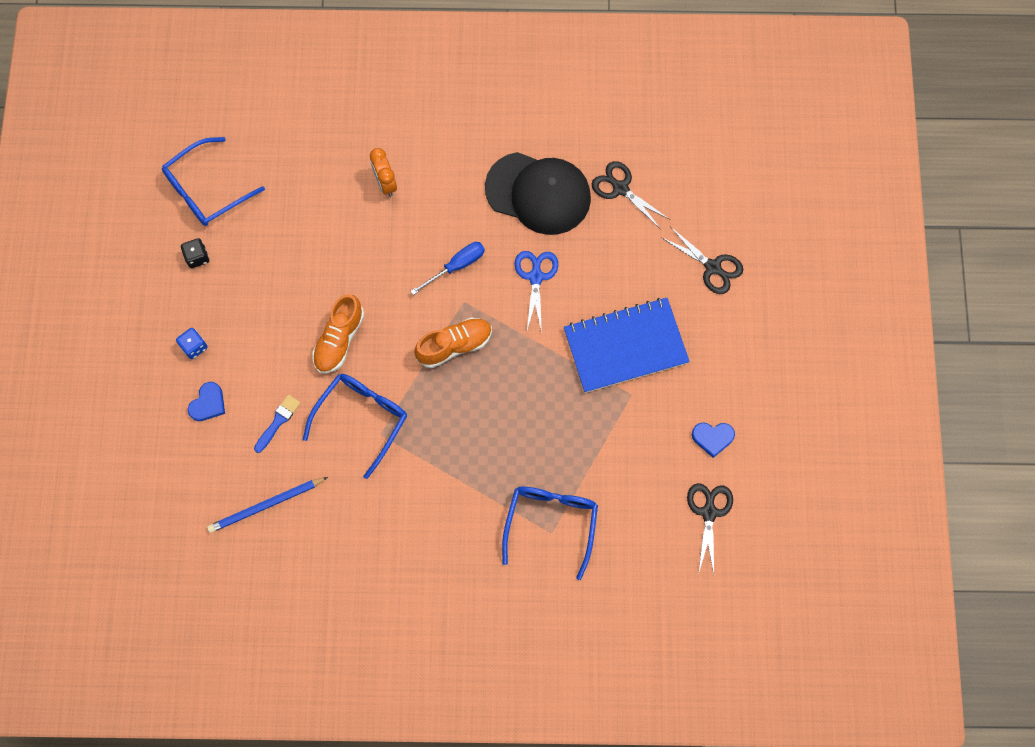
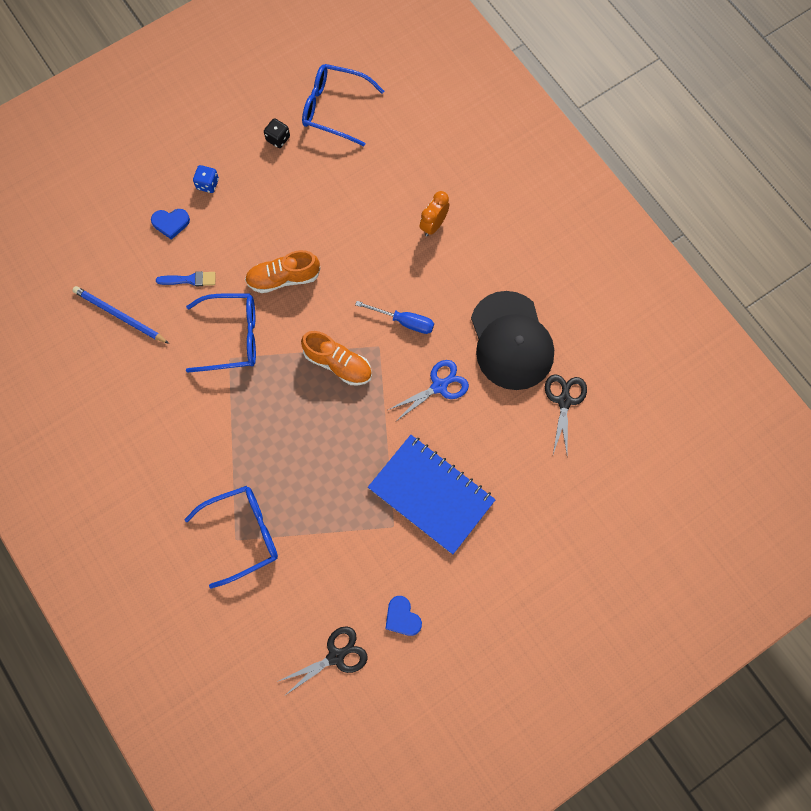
camera: 55 degrees right, 0 degrees up
(713, 267) = (551, 520): black scissors -> none

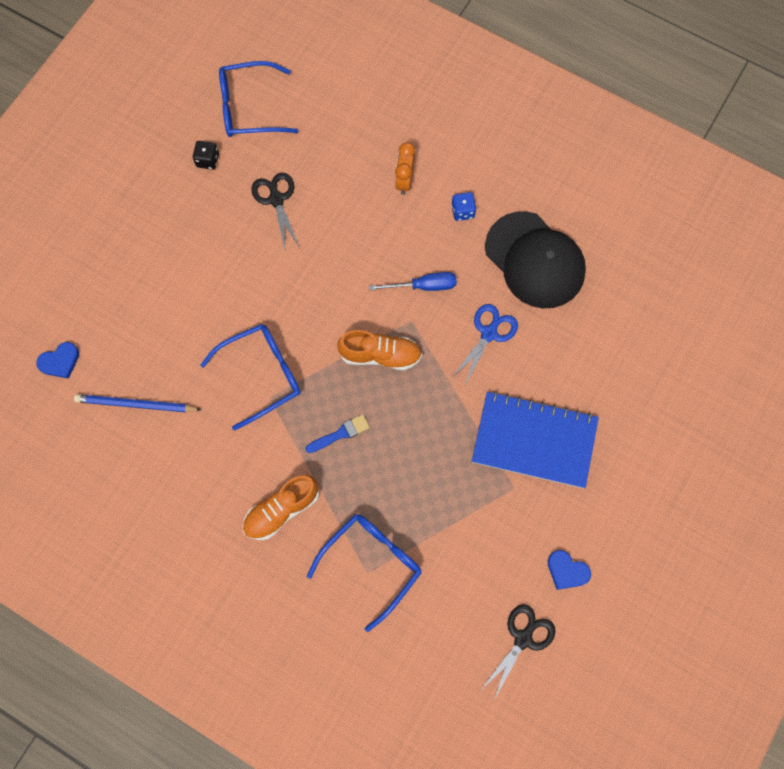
camera: 25 degrees left, 0 degrees up
(171, 223) = (141, 289): blue heart -> blue heart (60, 361)
(190, 279) = (189, 337): blue brush -> blue brush (340, 434)
(207, 184) = (159, 235): blue dice -> blue dice (462, 211)
(283, 278) = (283, 295): orange shoe -> orange shoe (281, 510)
(564, 400) = (612, 295): black scissors -> black scissors (276, 199)

